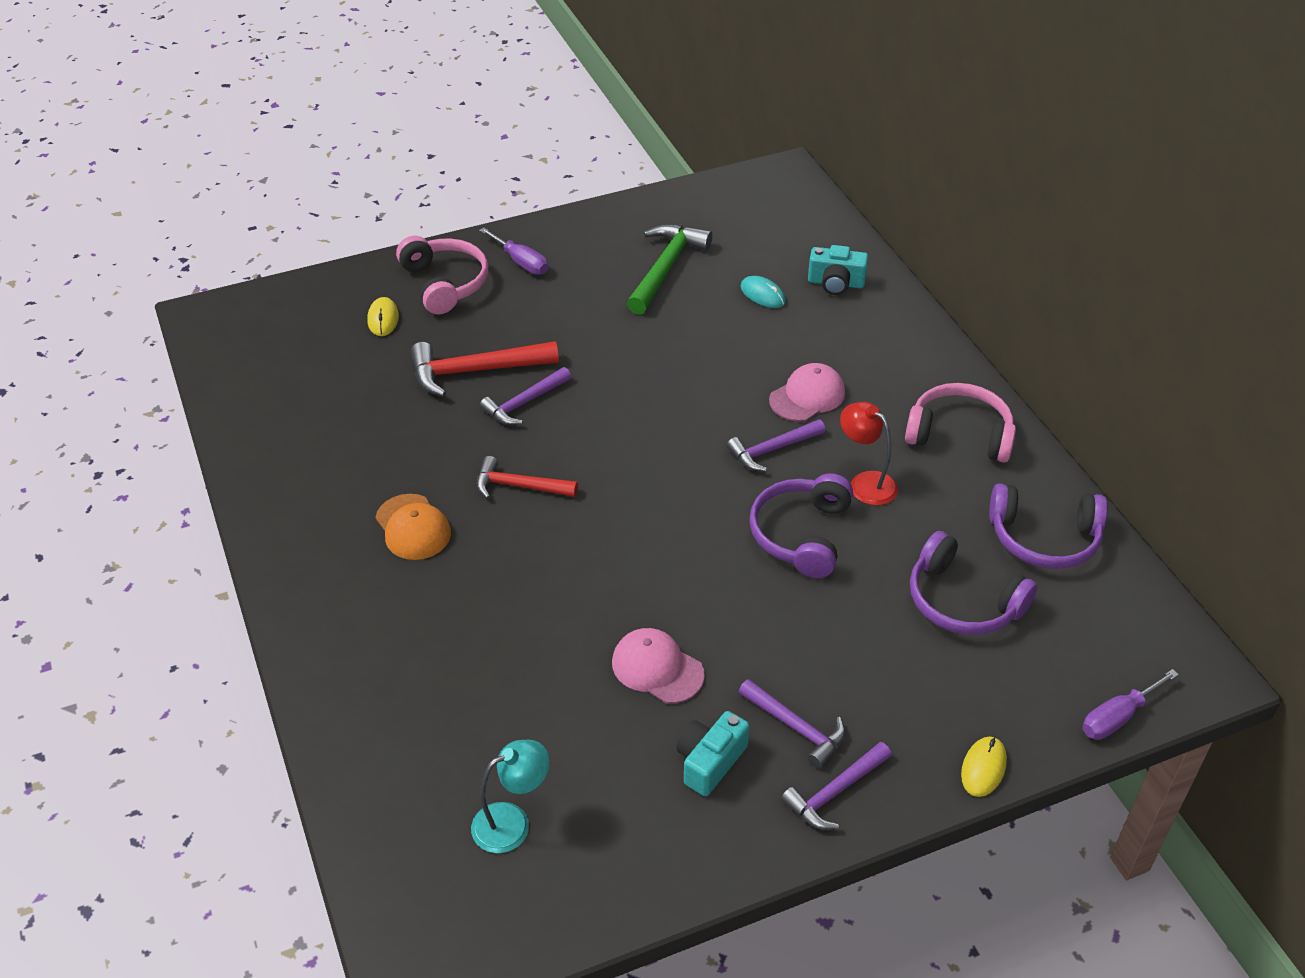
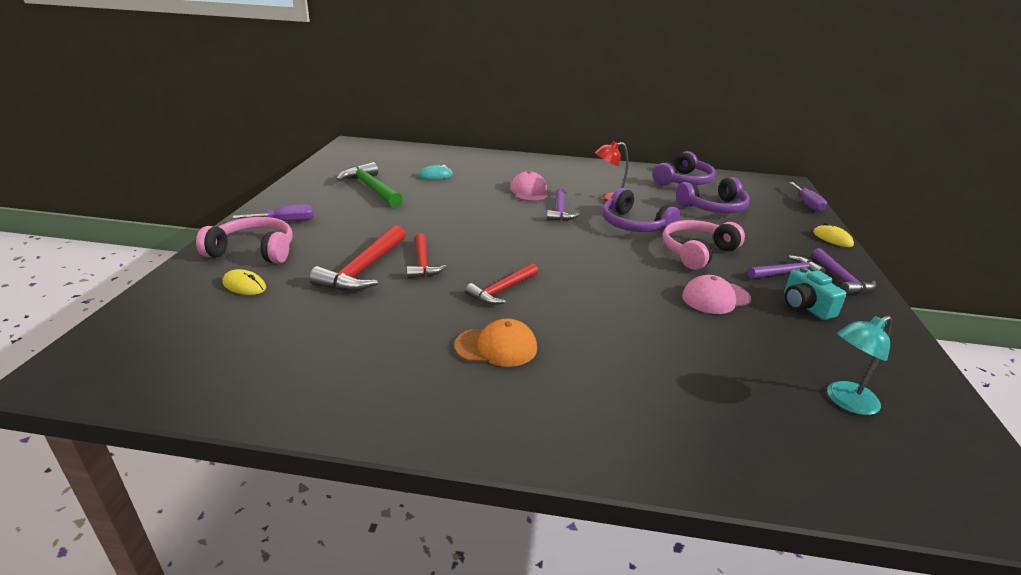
camera: 60 degrees left, 15 degrees down
(512, 822) = (845, 401): turquoise lamp -> turquoise lamp turned 120 degrees counterclockwise
(524, 403) = (423, 263): purple hammer -> red hammer
(835, 283) = (454, 160): turquoise camera -> none
(959, 434) = (597, 173): pink headphones -> pink headphones (697, 252)

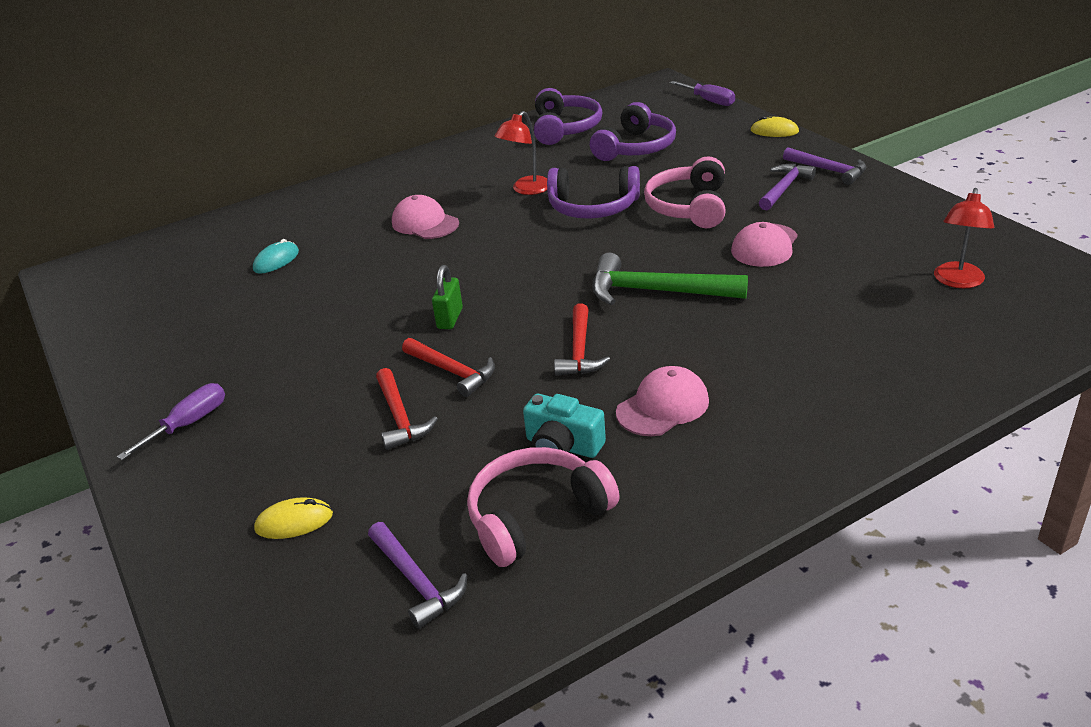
camera: 35 degrees left, 5 degrees up
(254, 251) = (222, 481): pink headphones -> pink headphones (536, 516)
(363, 269) = (400, 417): red hammer -> red hammer, size x0.65
(371, 188) = (222, 320): green hammer -> green hammer (656, 291)
(465, 239) = (450, 318): none -> green padlock
(496, 347) = (663, 406): orange cap -> pink cap
(560, 211) = (497, 230): purple hammer -> purple hammer (417, 582)
(805, 306) = (837, 214): turquoise camera -> turquoise camera (562, 446)
(845, 401) = (957, 281): turquoise lamp -> red lamp

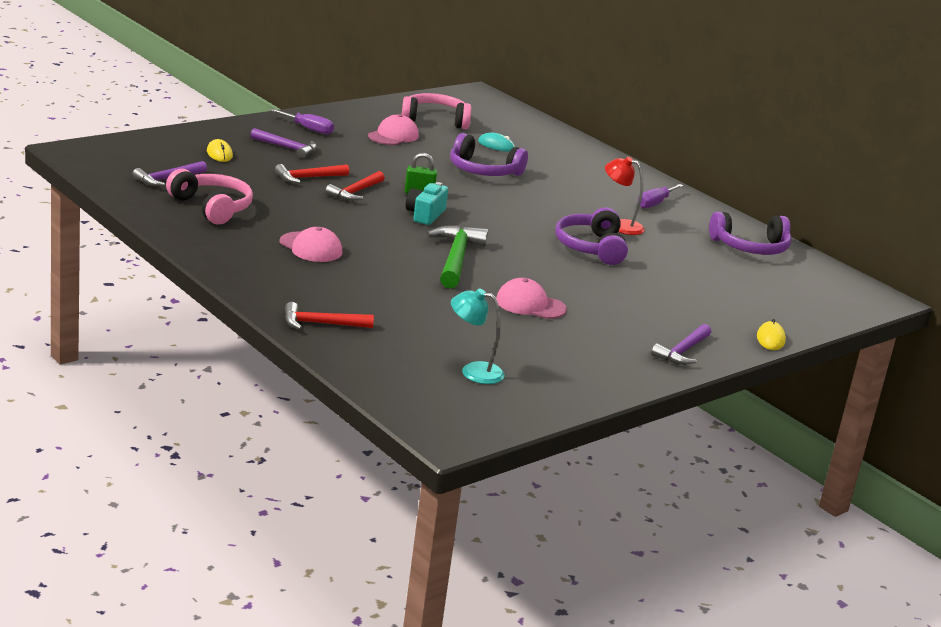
camera: 75 degrees right, 10 degrees down
(425, 223) = (556, 189): pink cap -> pink cap (393, 136)
(562, 446) = (274, 217): turquoise camera -> turquoise camera (425, 215)
(579, 351) = (377, 229): red hammer -> red hammer (321, 324)
(636, 147) = (715, 273): purple headphones -> purple headphones (483, 171)
(689, 207) = (596, 283): pink headphones -> pink headphones (435, 120)
(709, 101) = (840, 317): purple screwdriver -> purple screwdriver (655, 203)
(784, 188) = (640, 326): purple hammer -> purple hammer (287, 148)
(957, 281) = (473, 371): red lamp -> turquoise lamp

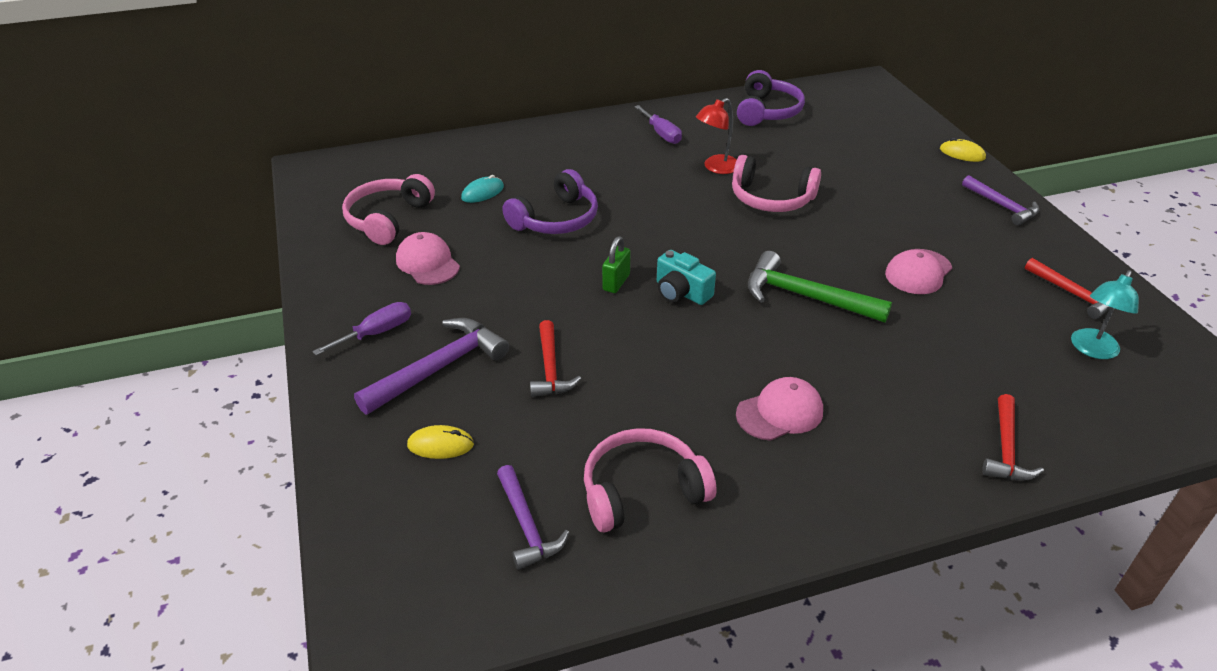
camera: 65 degrees left, 15 degrees up
(287, 148) = (439, 368): purple hammer -> purple hammer, size x1.54
(355, 192) = (605, 335): red hammer -> red hammer (1073, 294)
(591, 247) = (771, 198): purple headphones -> pink headphones

